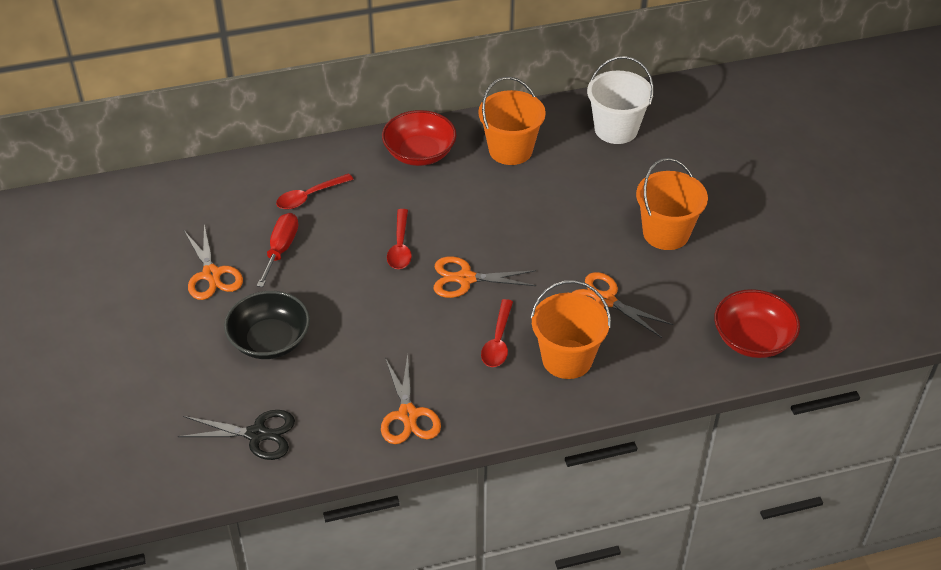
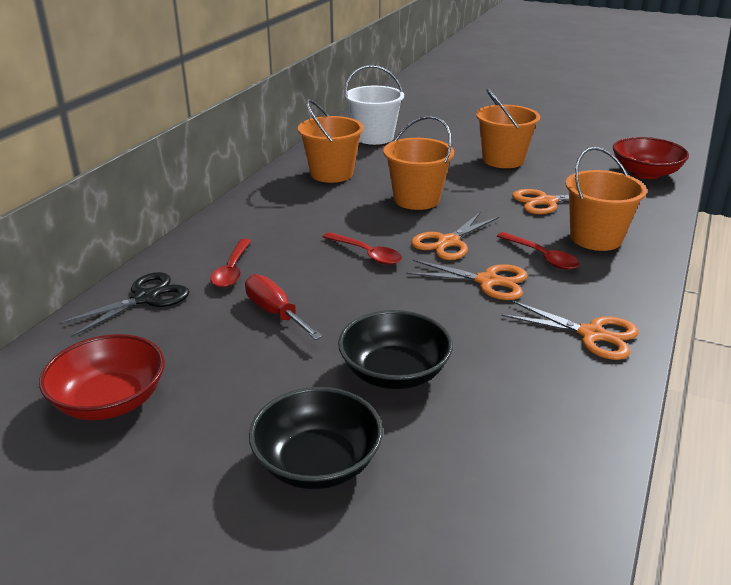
camera: 50 degrees left, 15 degrees down
(161, 355) = (317, 462): none -> black bowl
(211, 274) = (244, 369): orange scissors -> orange scissors (487, 281)
(257, 434) = (530, 442): black scissors -> black scissors (145, 298)
(419, 153) = (271, 205): red bowl -> red bowl (110, 400)
(519, 223) = (416, 199): none -> orange bucket

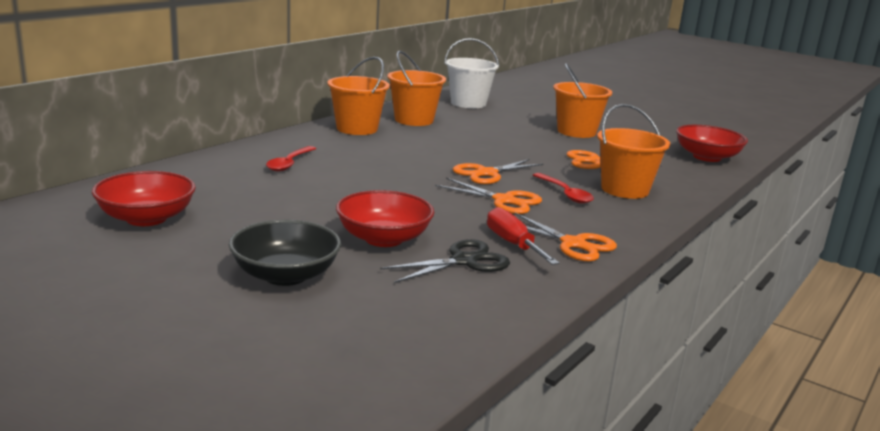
camera: 10 degrees right, 10 degrees down
(145, 298) = (209, 169): black scissors -> black scissors (464, 261)
(275, 313) = (308, 192): red screwdriver -> red screwdriver (513, 244)
(367, 254) = (410, 170): red spoon -> none
(394, 372) = (383, 239): black bowl -> red bowl
(416, 199) = (478, 145): orange bucket -> orange bucket (357, 129)

